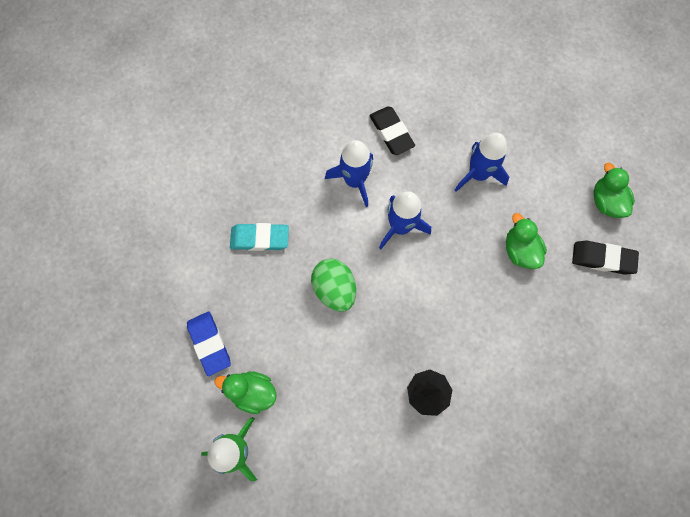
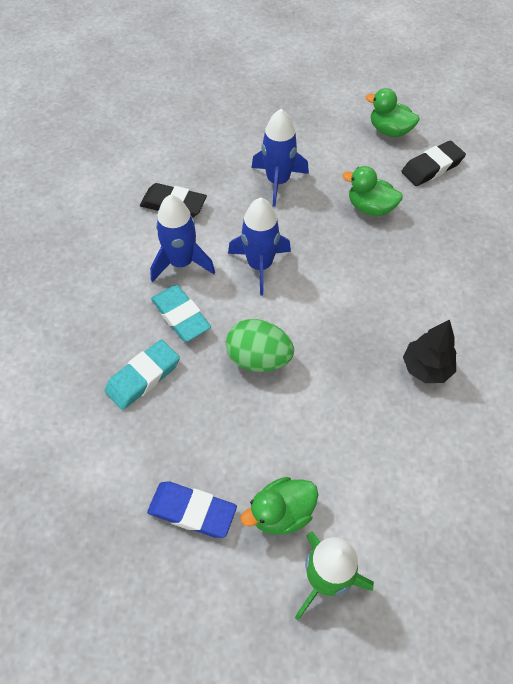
camera: 45 degrees left, 15 degrees down
(318, 218) = (181, 316): none -> turquoise eraser

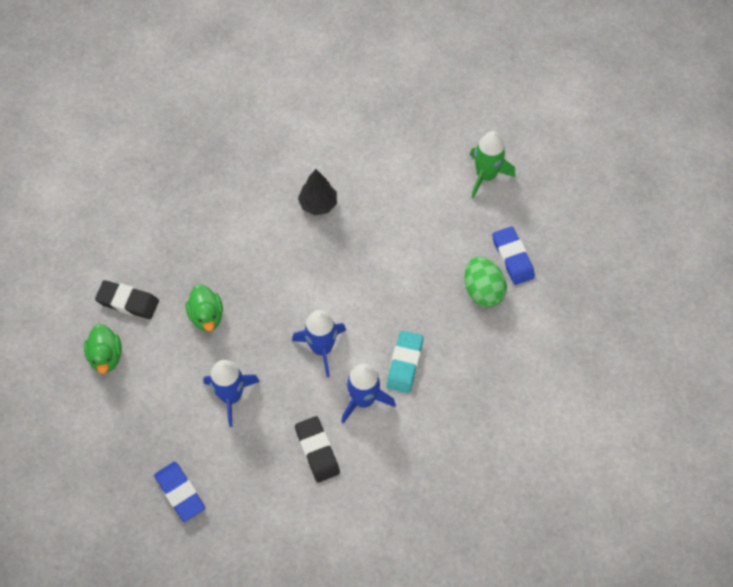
camera: 130 degrees left, 5 degrees up
(143, 377) = (465, 348): turquoise eraser -> none
(231, 113) = (180, 493): none -> blue eraser
(259, 358) = (393, 295): green egg -> green egg (483, 291)
(281, 513) = (473, 217): green duck -> none

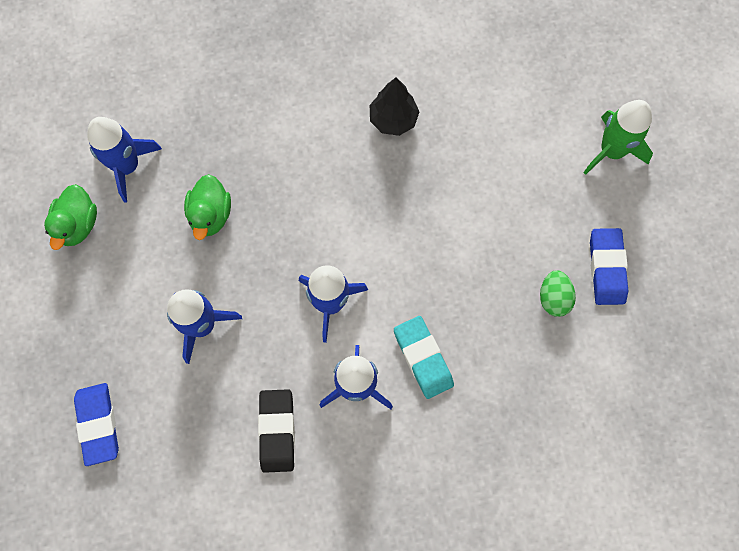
camera: 20 degrees right, 10 degrees up
(128, 302) = (127, 166): black eraser -> blue rocket
(404, 363) = (423, 358): turquoise eraser -> turquoise eraser turned 60 degrees counterclockwise
(483, 291) = (553, 298): green egg -> green egg, size x0.67

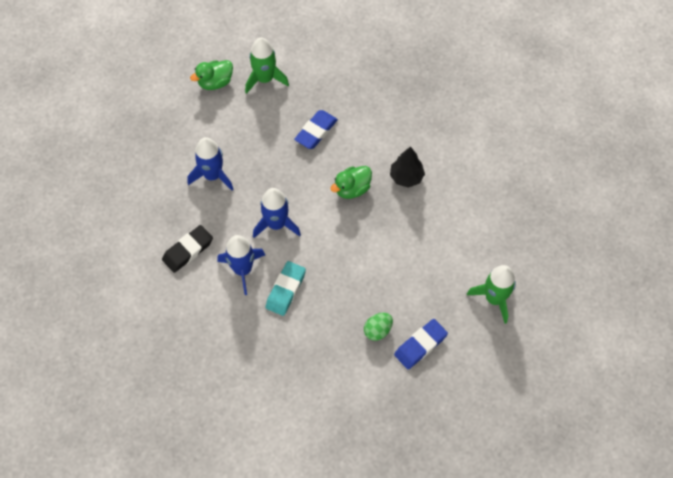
camera: 50 degrees right, 10 degrees down
(98, 424) = (124, 170): blue eraser -> blue eraser (316, 131)
(127, 166) = (265, 79): blue rocket -> green rocket
(210, 215) = (273, 134): green duck -> green duck (352, 189)

